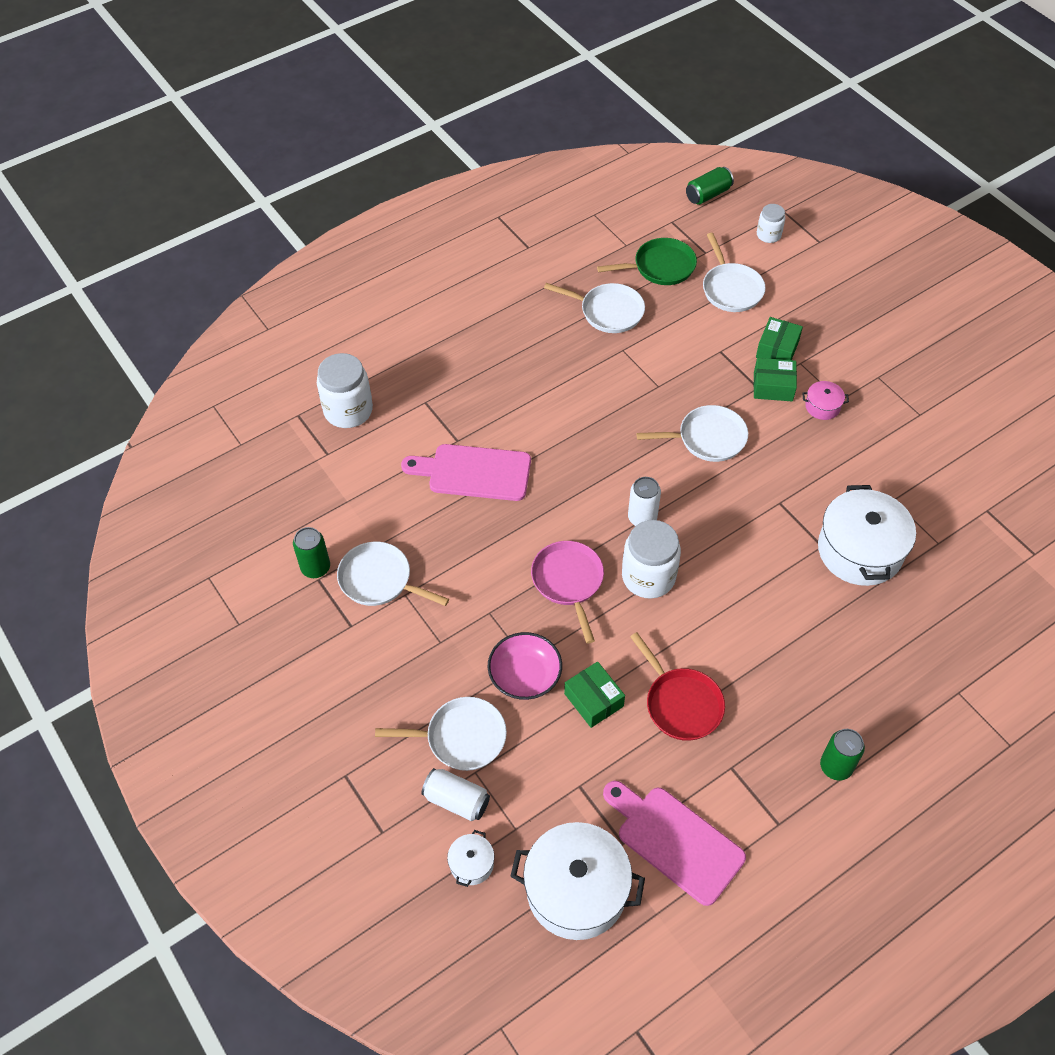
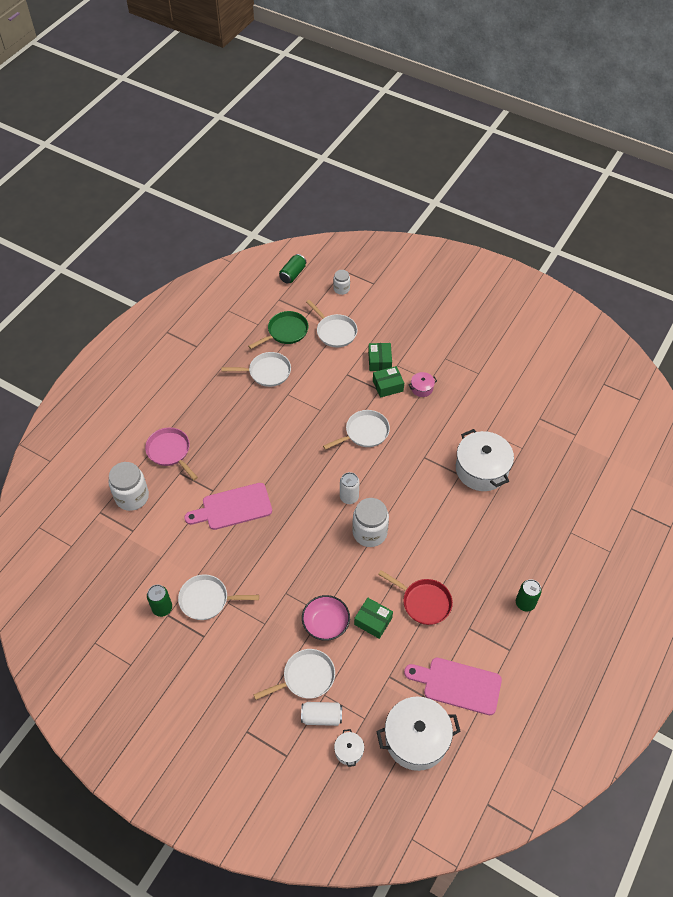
camera: 25 degrees left, 0 degrees up
(568, 582) = (324, 554): pink pan -> pink pan (170, 451)

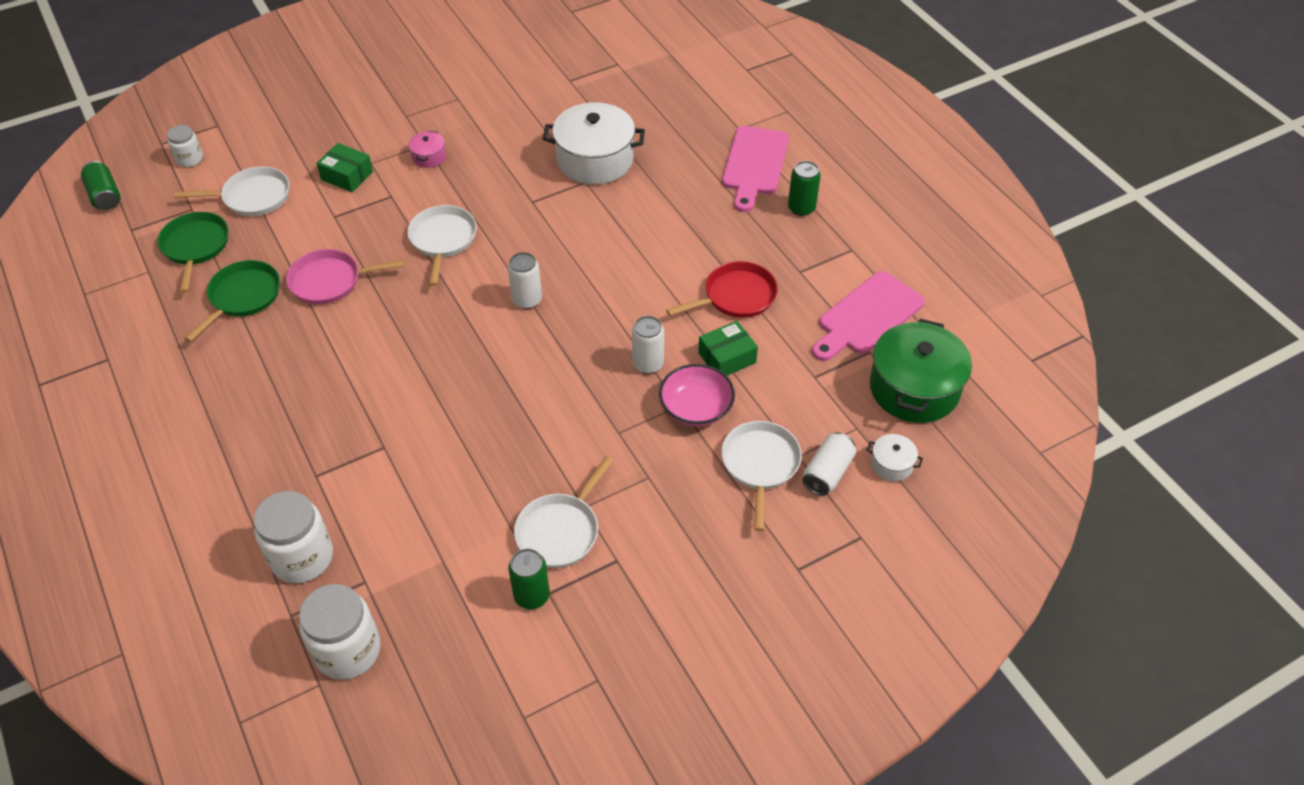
camera: 60 degrees left, 5 degrees down
(170, 451) = (266, 472): pink pan -> pink pan (330, 281)
(233, 507) = (433, 434): pink cutting board -> pink cutting board (754, 164)
(267, 372) = (242, 297): white pan -> green pan
(342, 582) = (648, 364): none -> white can
(369, 532) = (597, 303): white jar -> white jar (347, 650)
(388, 386) = (393, 186): green box -> none
(416, 739) = (914, 388): white pot -> green pot

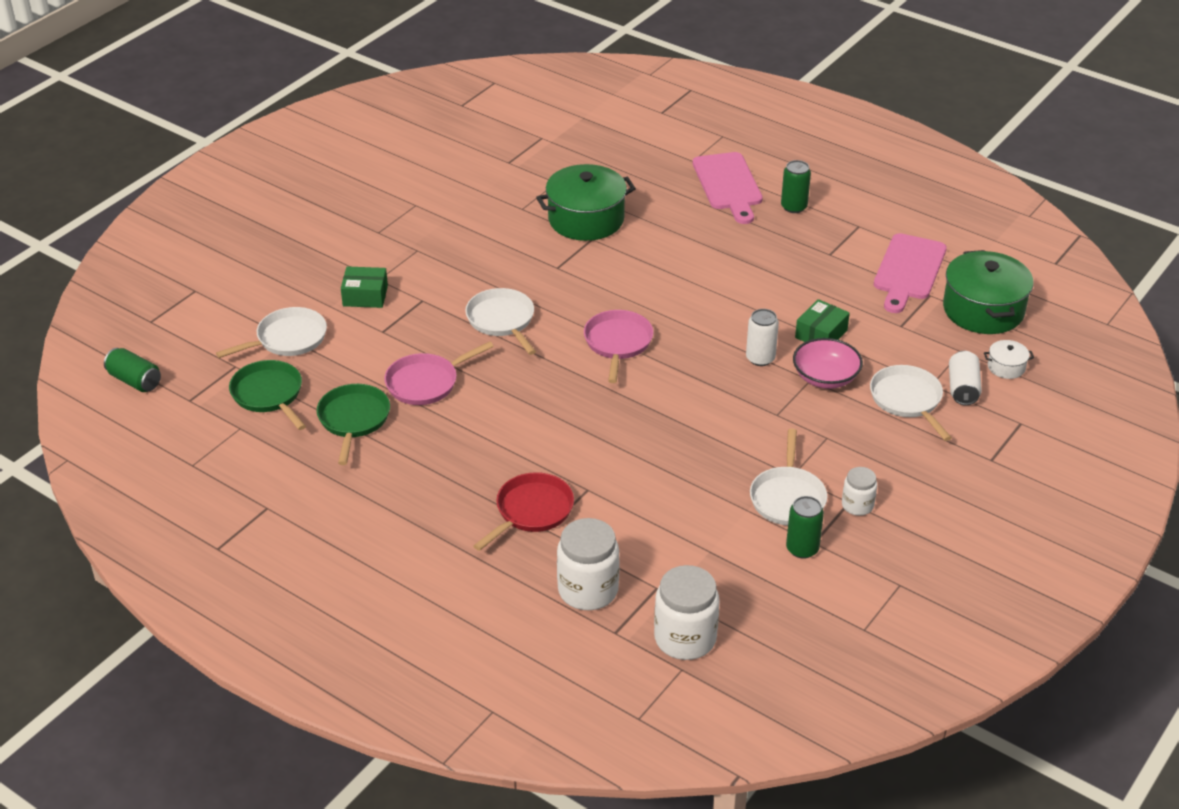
camera: 25 degrees left, 10 degrees down
(189, 159) = (193, 326): white jar -> white jar (857, 505)
(429, 157) = (430, 259): pink pot -> none
(527, 300) = (618, 343): white can -> pink pan
(595, 160) = (586, 219): white pot -> green pot
(736, 296) = (792, 288): red pan -> red pan (531, 511)

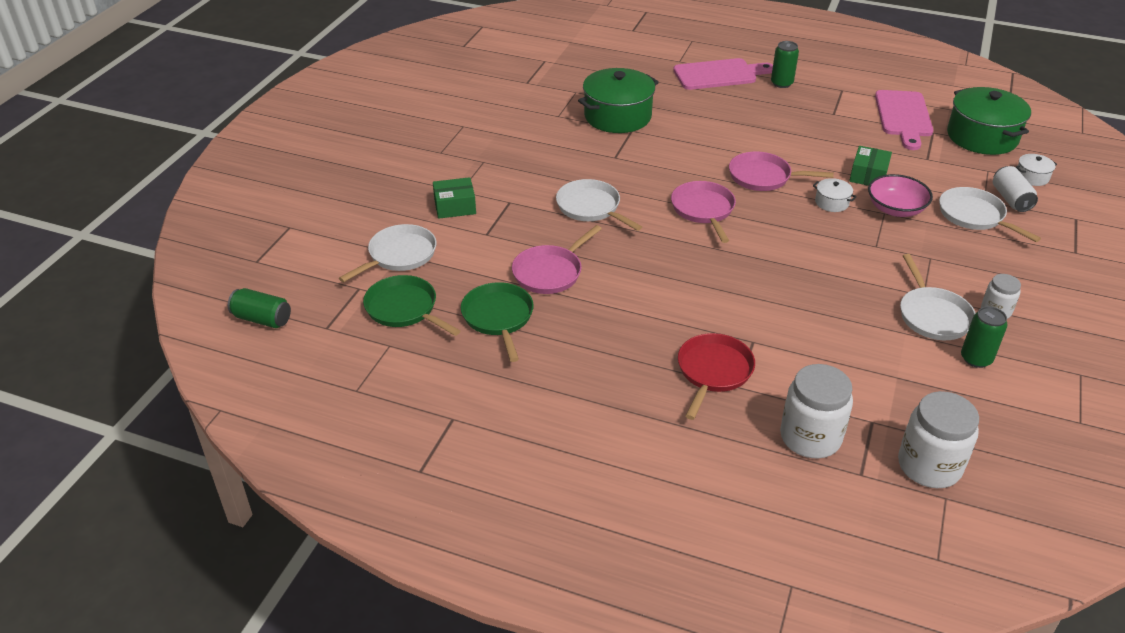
camera: 15 degrees left, 0 degrees up
(704, 317) = (763, 177): none -> pink pan
(728, 185) = (719, 75): pink cutting board -> pink cutting board turned 75 degrees counterclockwise
(760, 358) = (832, 202): white can -> white pot

